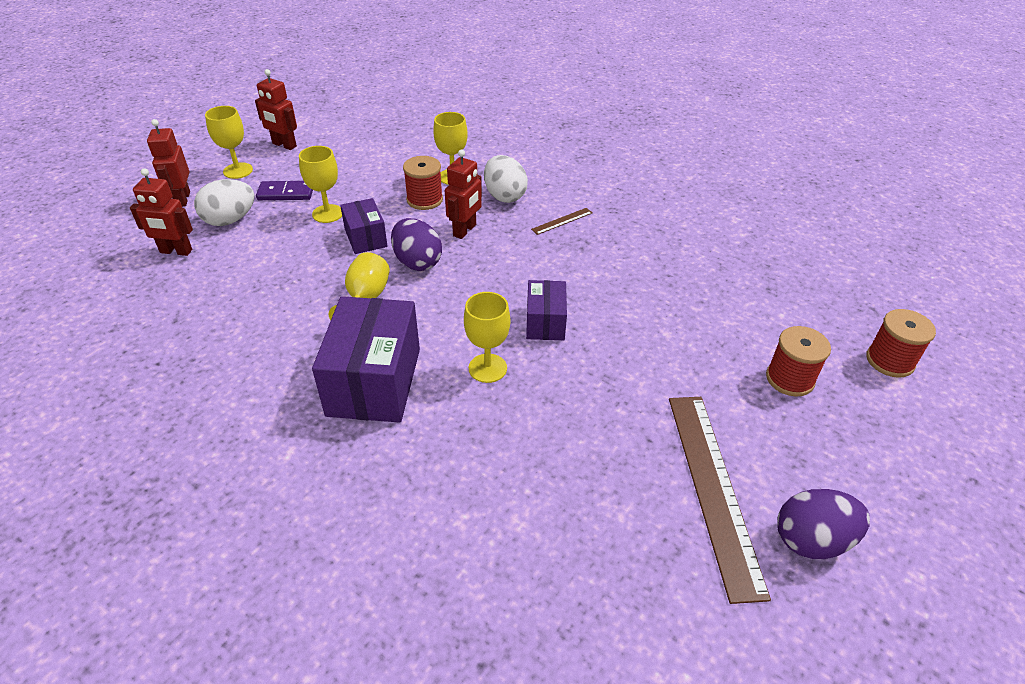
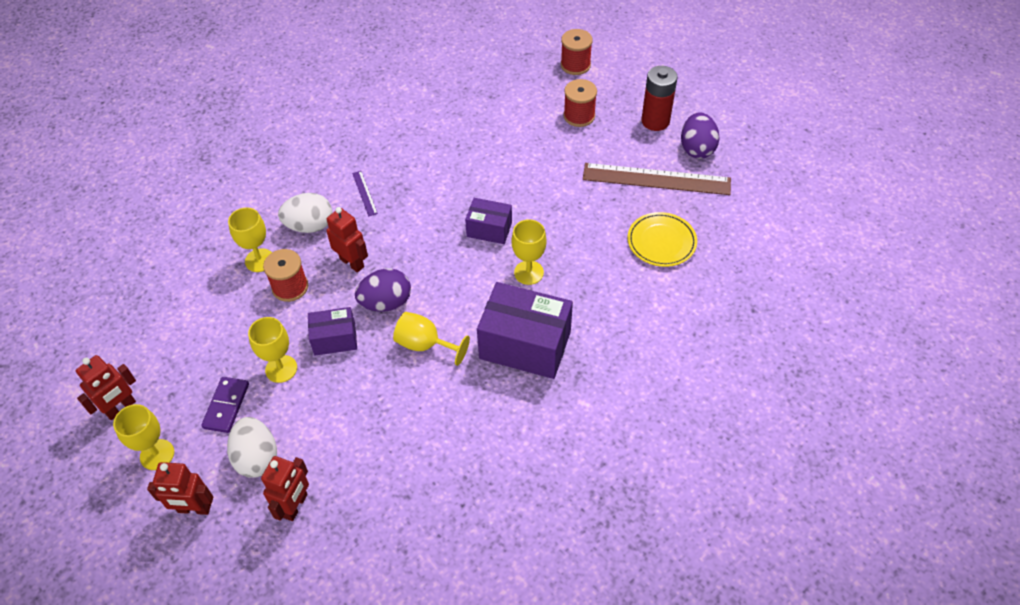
camera: 75 degrees left, 10 degrees up
(562, 221) = (364, 193): brown ruler -> purple ruler
(587, 510) = (661, 242): none -> yellow plate
(839, 473) = (655, 121): none -> red battery

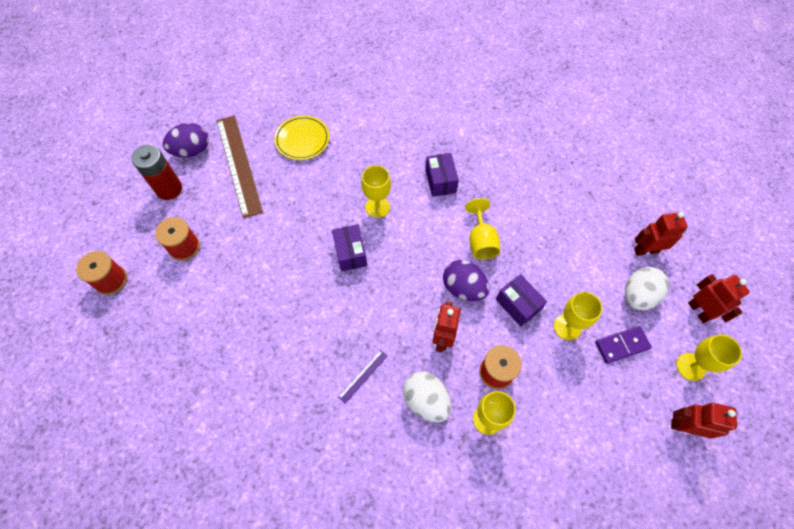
camera: 120 degrees left, 10 degrees up
(525, 345) = (440, 181): purple box -> purple box, size x0.55

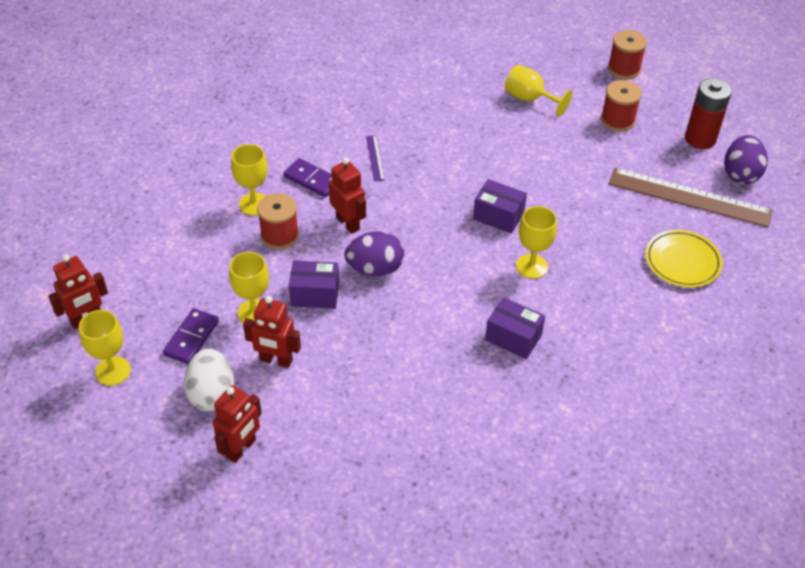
camera: 130 degrees right, 15 degrees down
(426, 400) = (312, 180): white egg -> purple domino
(481, 241) = (407, 317): yellow goblet -> yellow goblet (529, 99)
(699, 311) = (139, 430): red robot -> red robot (276, 360)

